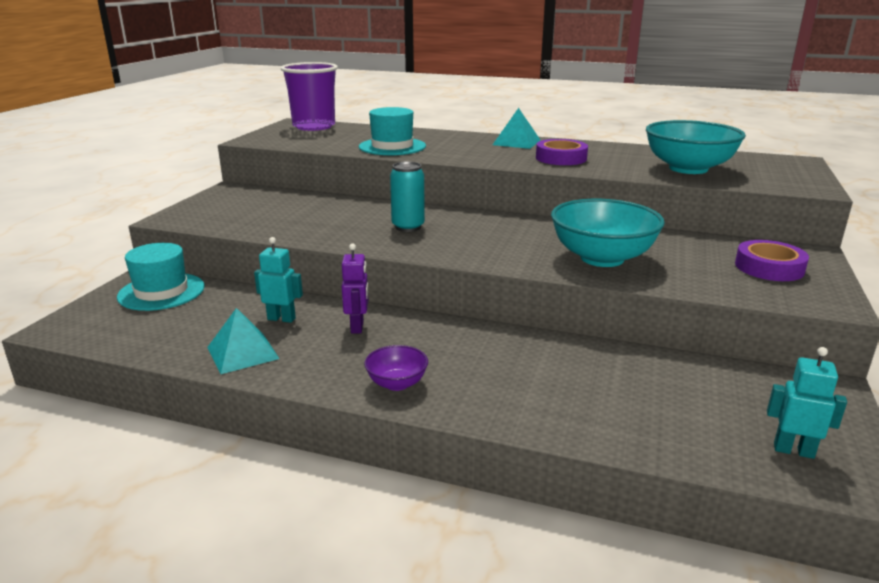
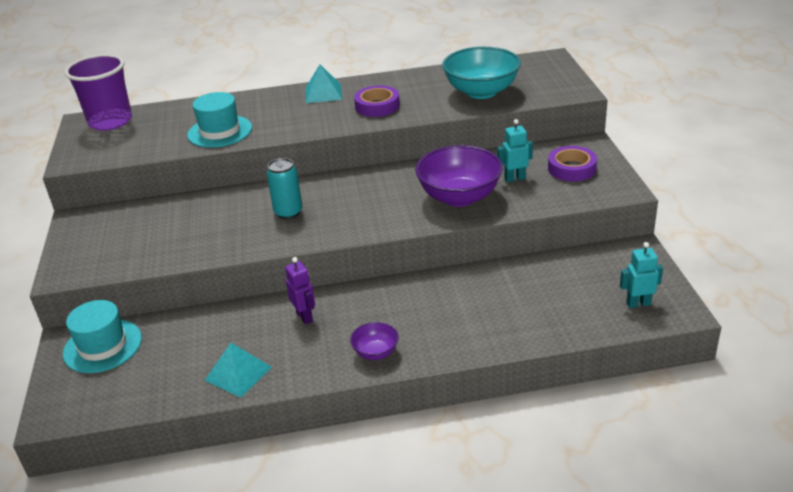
camera: 25 degrees left, 10 degrees up
(281, 319) = (237, 332): turquoise robot -> turquoise robot (515, 178)
(602, 258) = (459, 197): turquoise bowl -> purple bowl

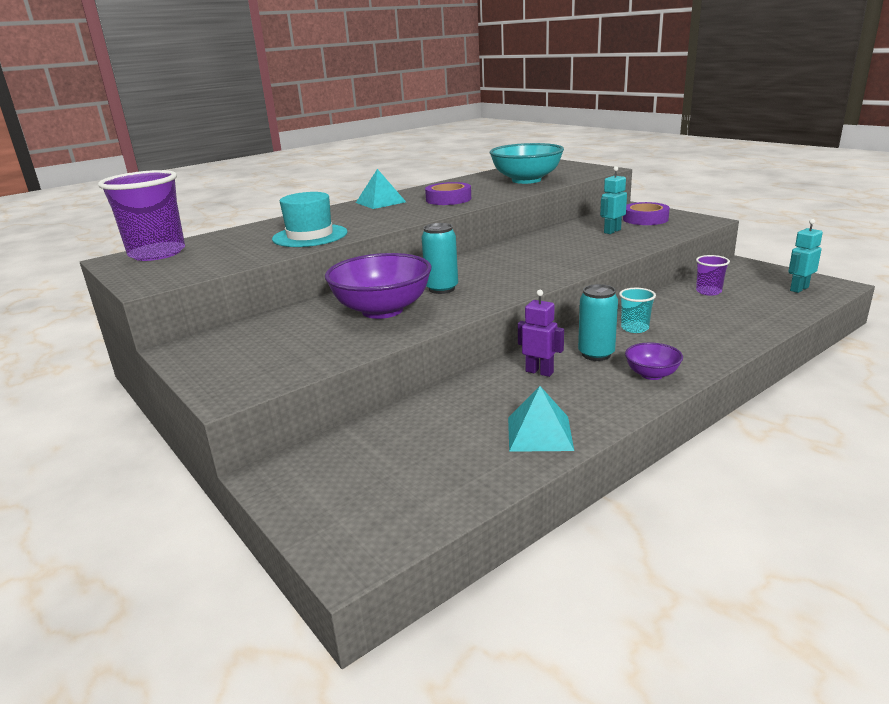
camera: 30 degrees left, 10 degrees down
(102, 346) = (332, 465): turquoise hat -> none
(364, 315) = (596, 354): none -> turquoise can
(430, 298) = (634, 328): none -> turquoise cup
(459, 197) = (586, 248): purple bowl -> purple bowl (382, 310)
(552, 276) = (708, 291): none -> purple cup

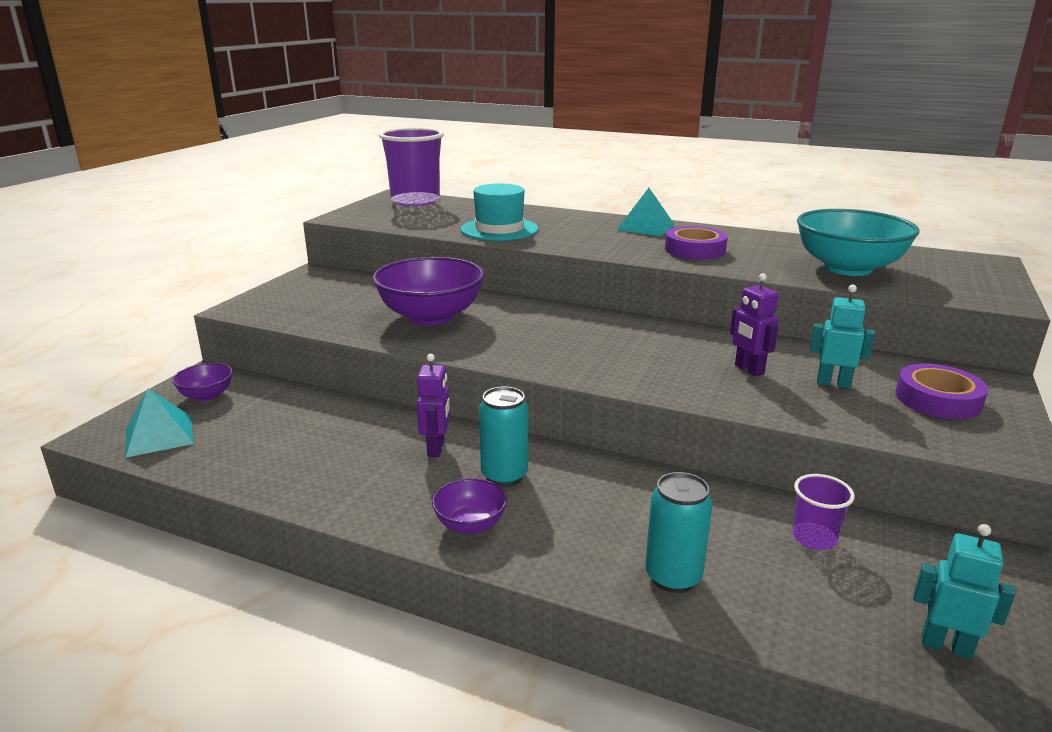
camera: 60 degrees right, 0 degrees up
(325, 476) = (207, 396): none -> purple bowl
(442, 289) = (507, 328): turquoise can -> turquoise can (673, 577)
(539, 433) = (300, 475): turquoise pyramid -> turquoise pyramid (159, 435)
(579, 243) = (749, 370): none -> purple robot
(634, 328) = (606, 491): turquoise cup -> none

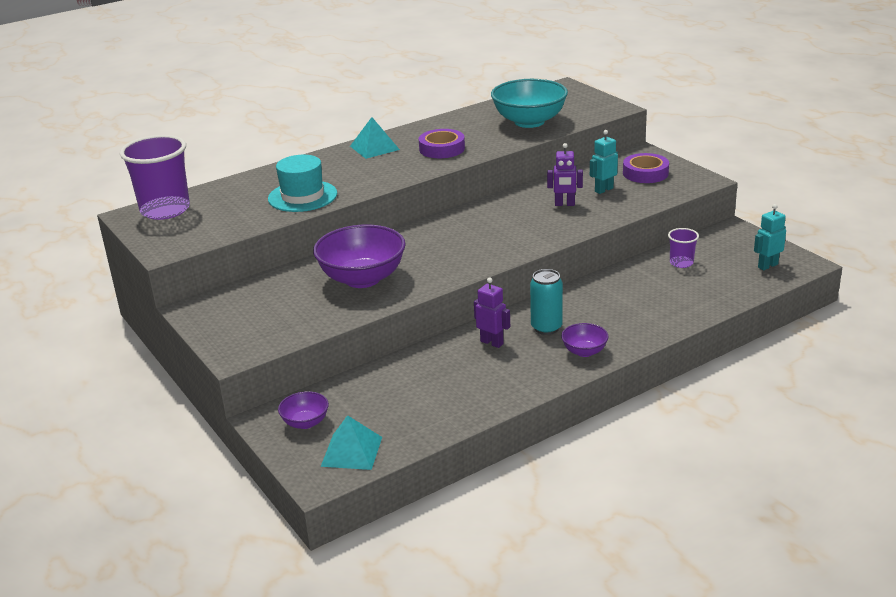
camera: 55 degrees left, 5 degrees up
(673, 577) = (677, 308): turquoise can -> none

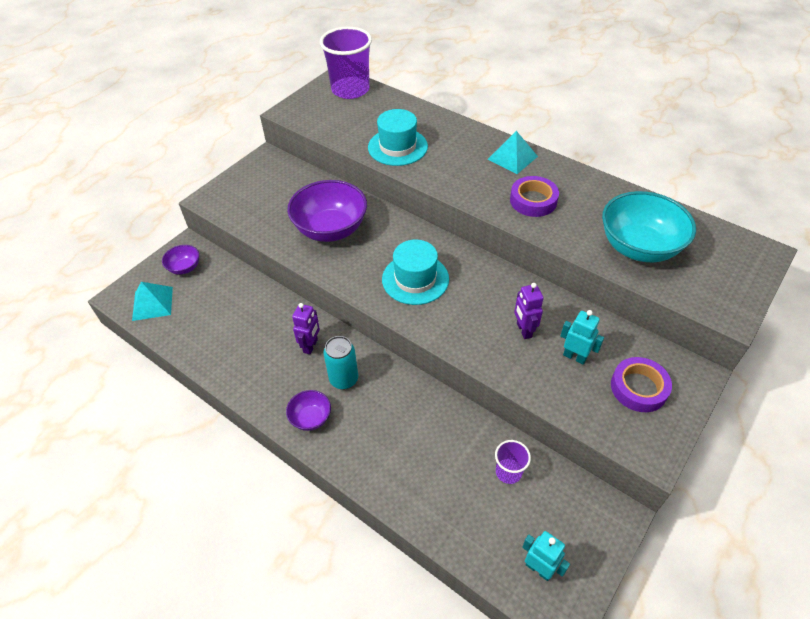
camera: 70 degrees right, 20 degrees up
(471, 242) = (415, 279): none -> turquoise hat

